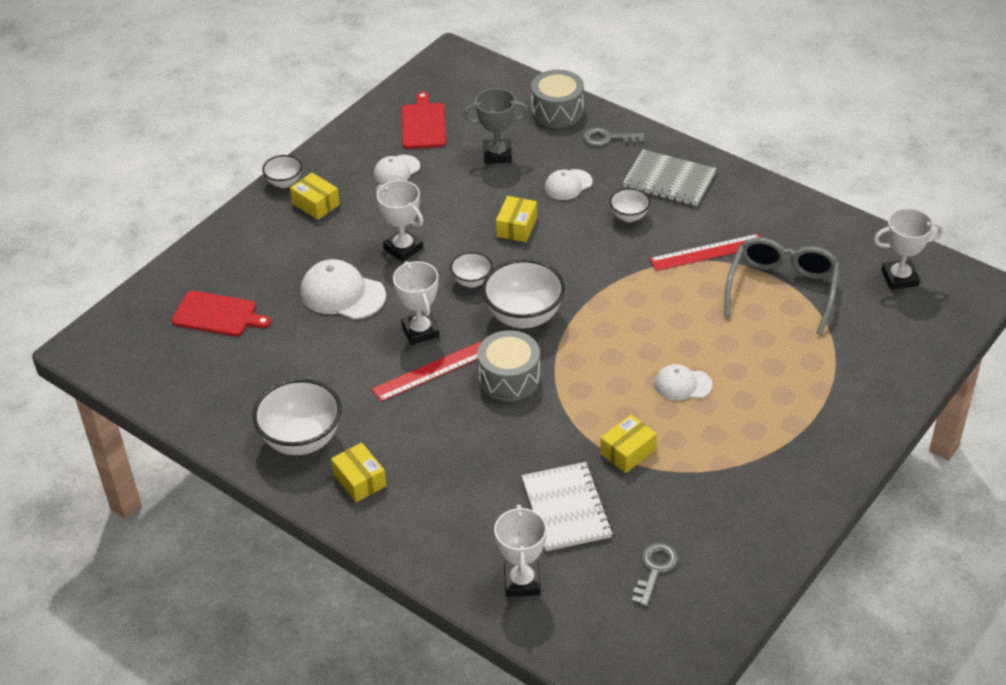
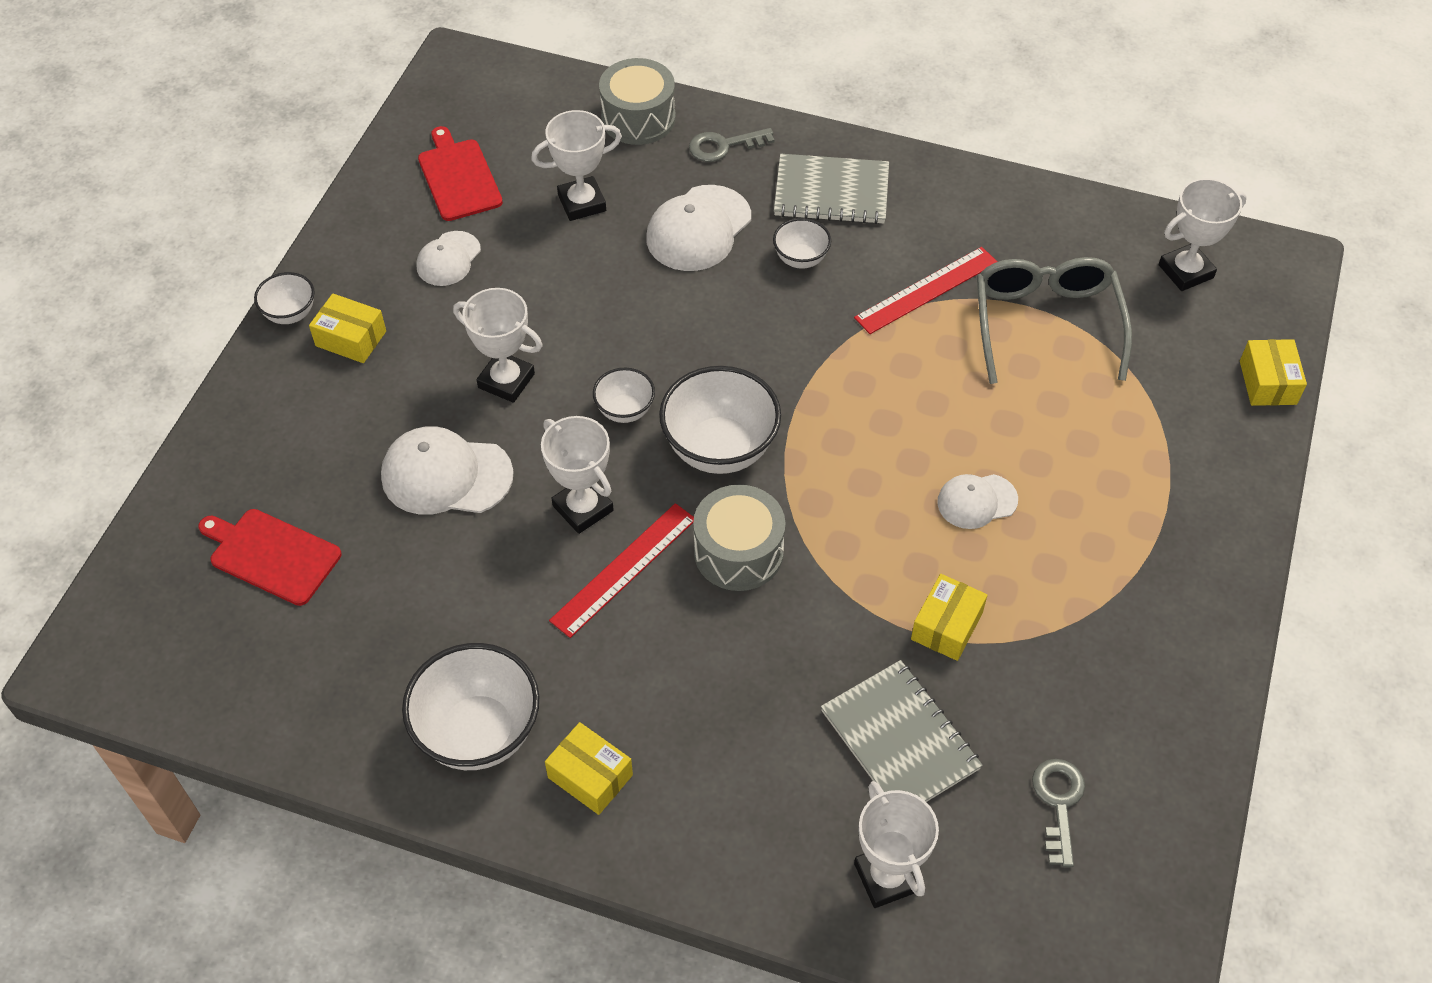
camera: 20 degrees left, 10 degrees up
(217, 314) = (271, 555): red cutting board -> red cutting board turned 150 degrees counterclockwise
(497, 155) = (582, 203): grey trophy -> white trophy
(517, 227) = (654, 310): yellow box -> yellow box (1268, 382)
(566, 508) = (899, 740): white notebook -> grey notebook
(568, 185) = (698, 229): white cap -> white cap, size x1.64

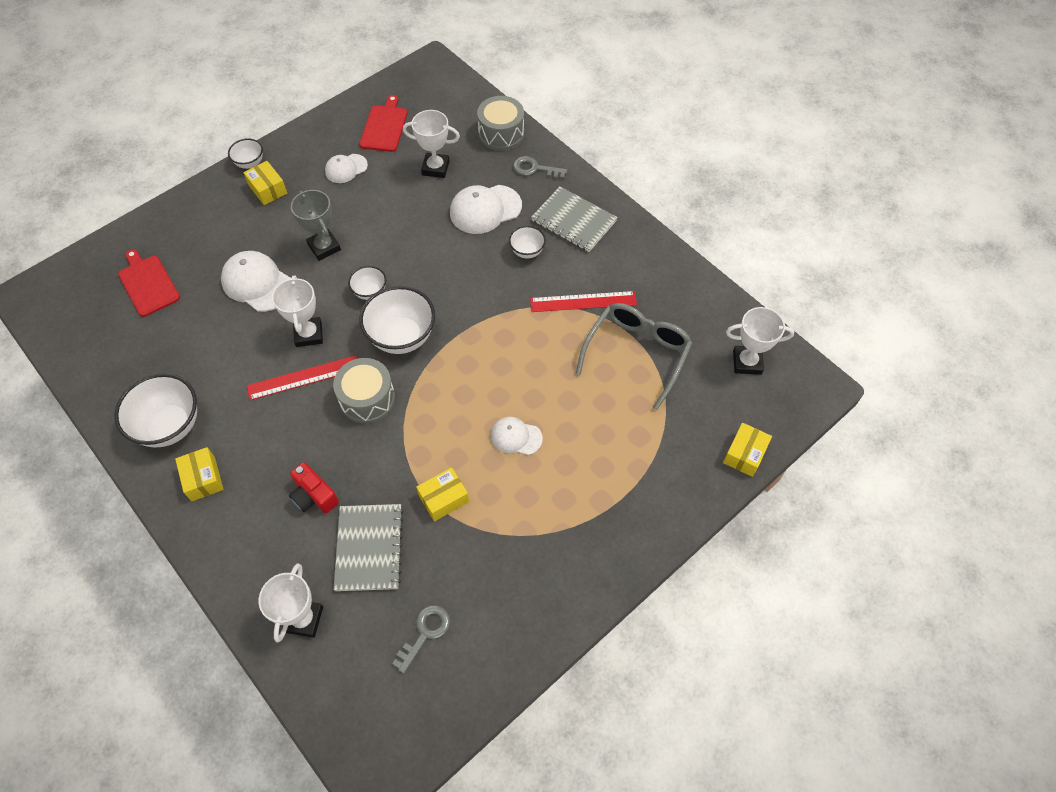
camera: 30 degrees right, 5 degrees up
(506, 381) = (324, 247): white trophy -> grey trophy
(769, 715) = (314, 496): none -> red camera

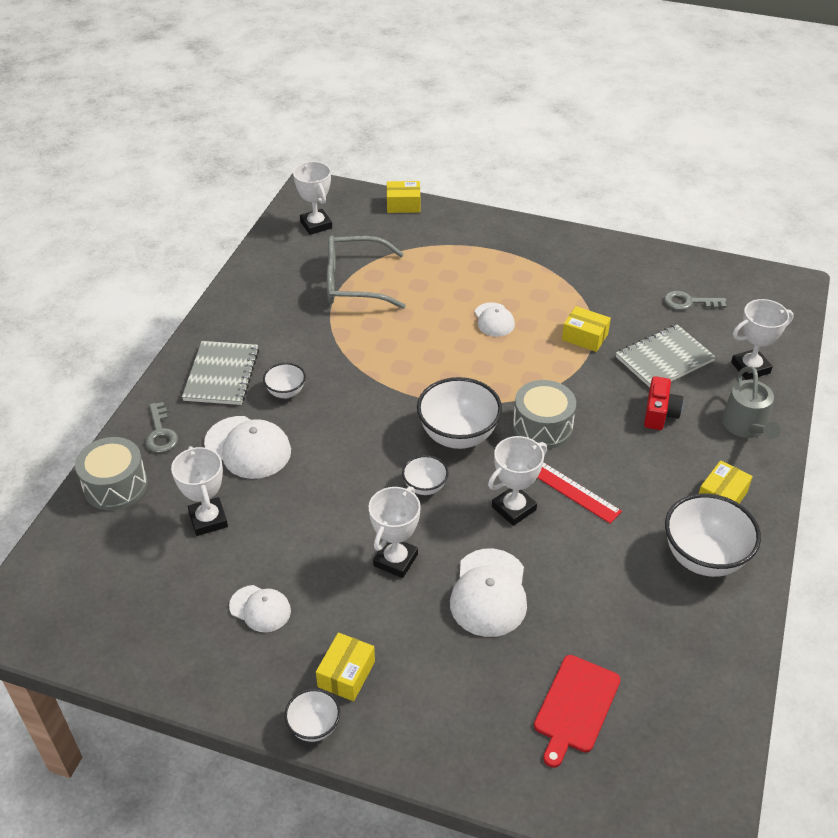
camera: 120 degrees left, 15 degrees down
(247, 557) = (746, 426): none -> grey watering can
(324, 247) = (395, 560): grey trophy -> white trophy
(384, 127) = (161, 608): red cutting board -> none
(583, 301) = (321, 332): red ruler -> none

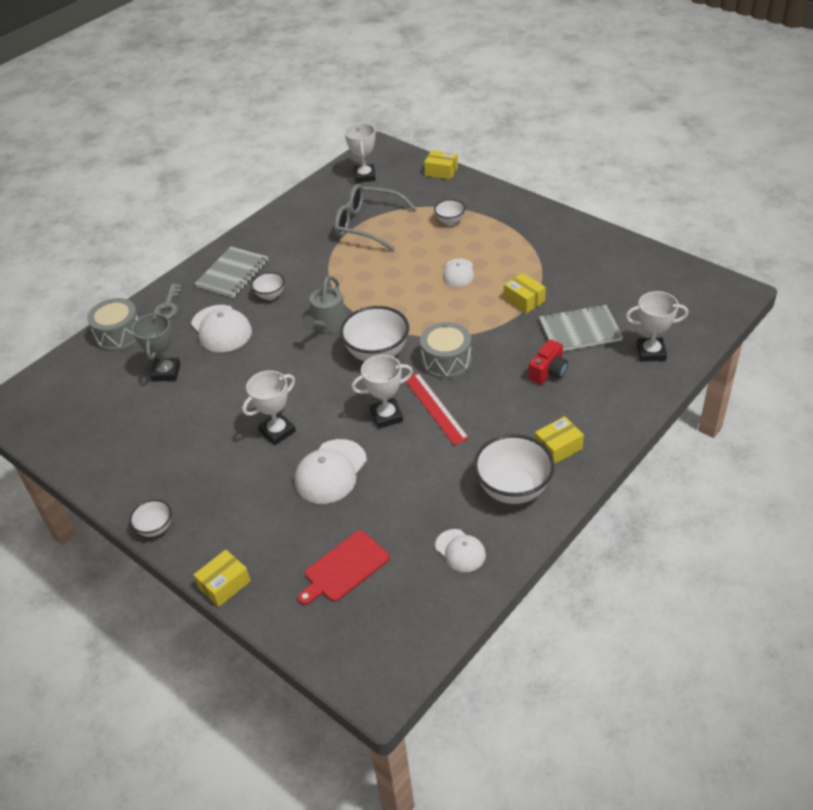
camera: 25 degrees right, 0 degrees up
(208, 520) = (166, 372): white trophy -> grey trophy
(260, 609) = (166, 441): white cap -> white cap (460, 551)
(346, 674) = (197, 500): yellow box -> yellow box (224, 584)
(425, 487) = (329, 385): white bowl -> white bowl (450, 221)
(689, 302) = (631, 289): grey key -> none
(746, 426) = (616, 398): grey watering can -> grey watering can (327, 324)

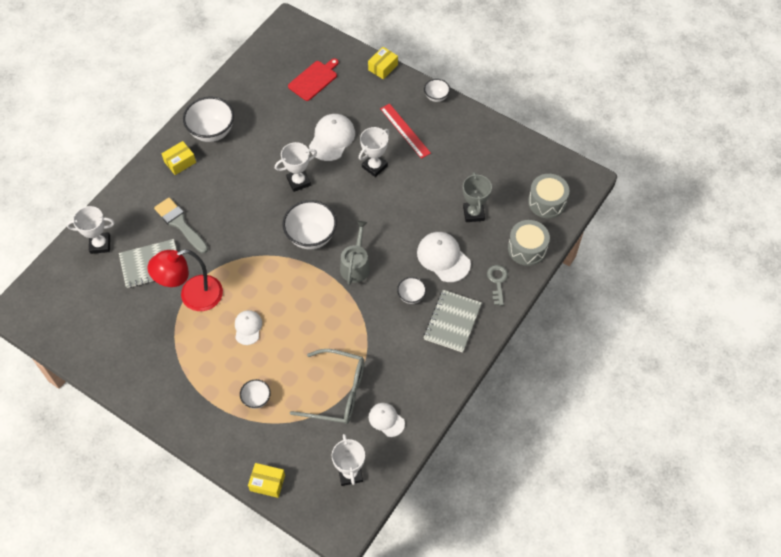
camera: 170 degrees right, 15 degrees up
(435, 408) = (264, 190): red ruler -> red ruler (405, 130)
(446, 361) = (257, 231): grey drum -> grey drum (547, 202)
(460, 551) = (246, 93): white cap -> white cap (386, 420)
(524, 300) = (192, 296): yellow box -> red lamp
(548, 372) = (180, 224): red camera -> grey brush

